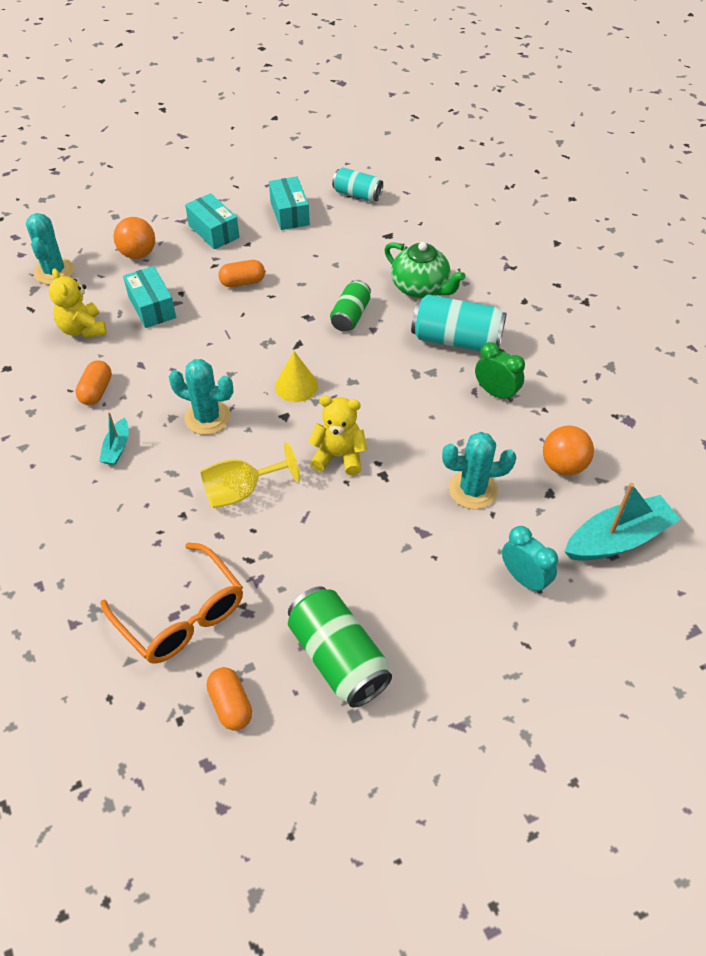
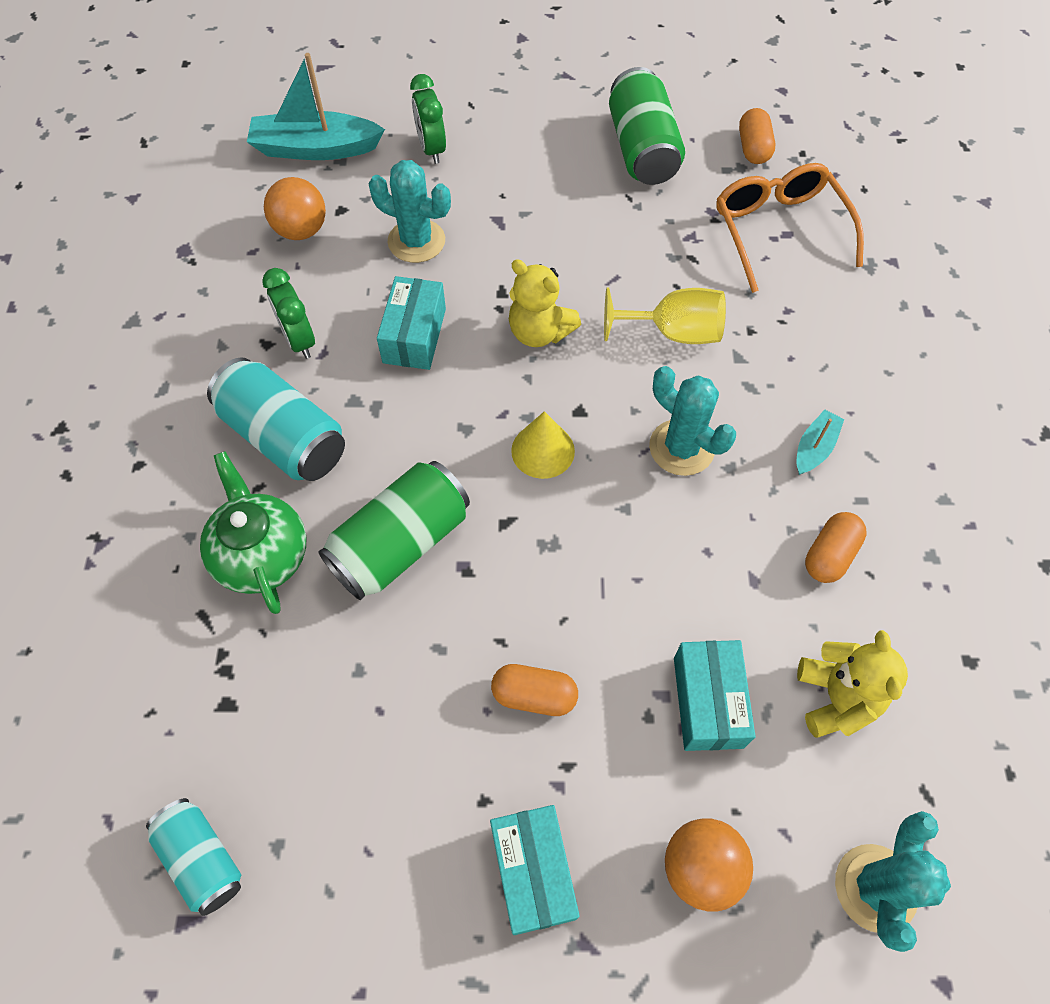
camera: 155 degrees left, 10 degrees up
(289, 213) = (363, 860): turquoise box -> turquoise box (414, 335)
(350, 316) = (401, 544): green can -> green can, size x1.60
(524, 579) = (431, 149): turquoise clock -> green clock

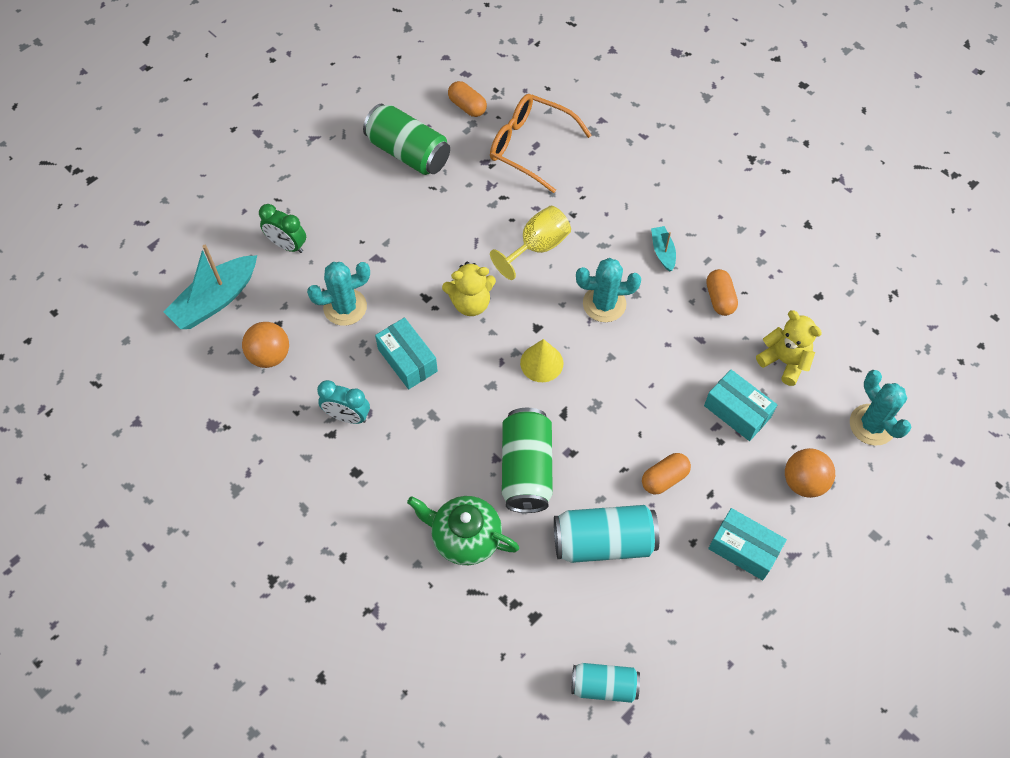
camera: 45 degrees left, 0 degrees up
(284, 437) = (404, 472): turquoise can -> turquoise can (603, 542)
(299, 340) = (347, 416): green clock -> turquoise clock

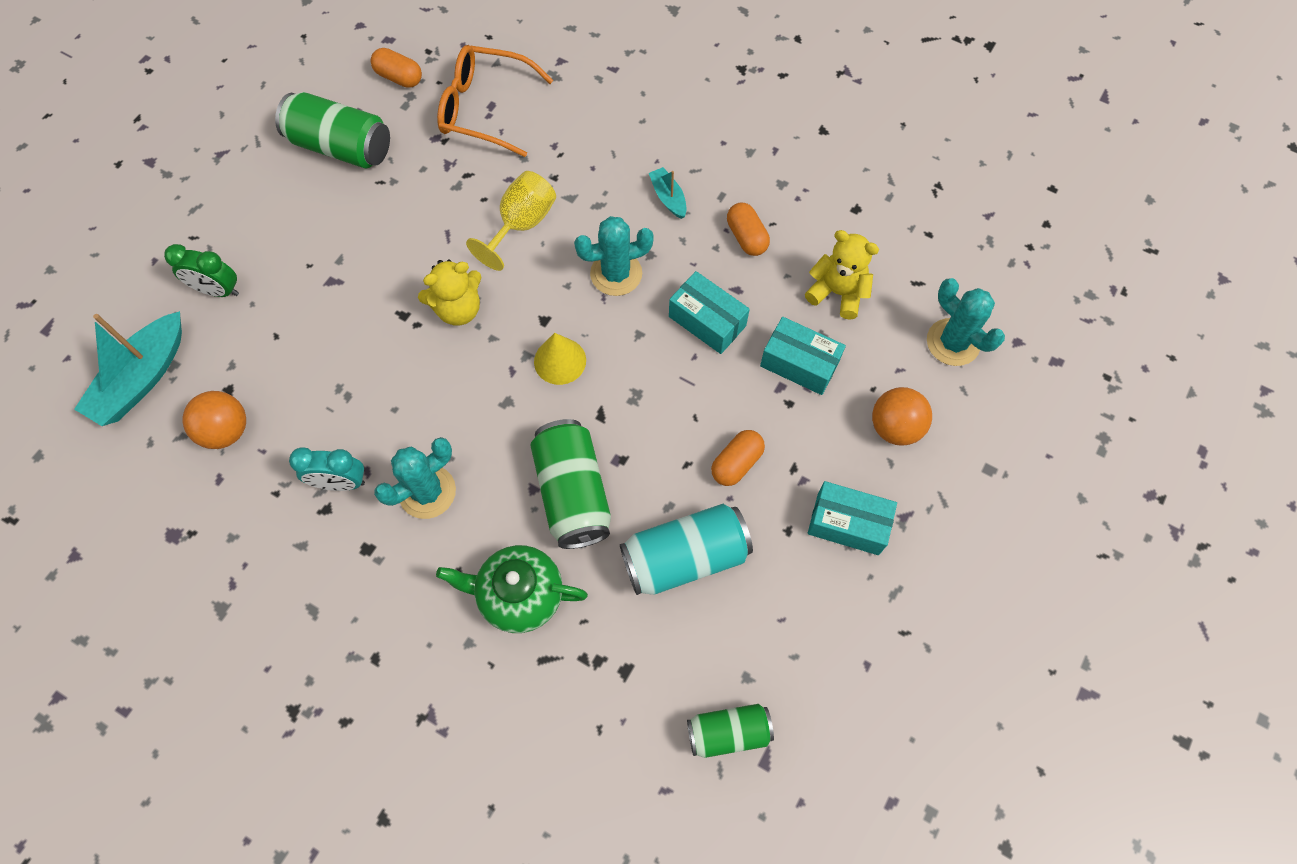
camera: 15 degrees left, 5 degrees up
(345, 307) = (307, 349): turquoise cactus -> turquoise cactus (427, 492)
(407, 360) = (398, 396): turquoise box -> turquoise box (707, 321)
(604, 686) = (728, 732): turquoise can -> green can

